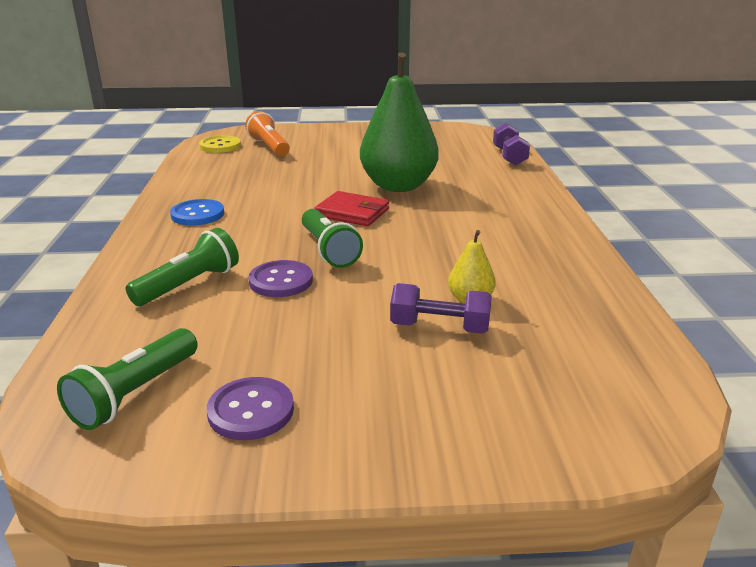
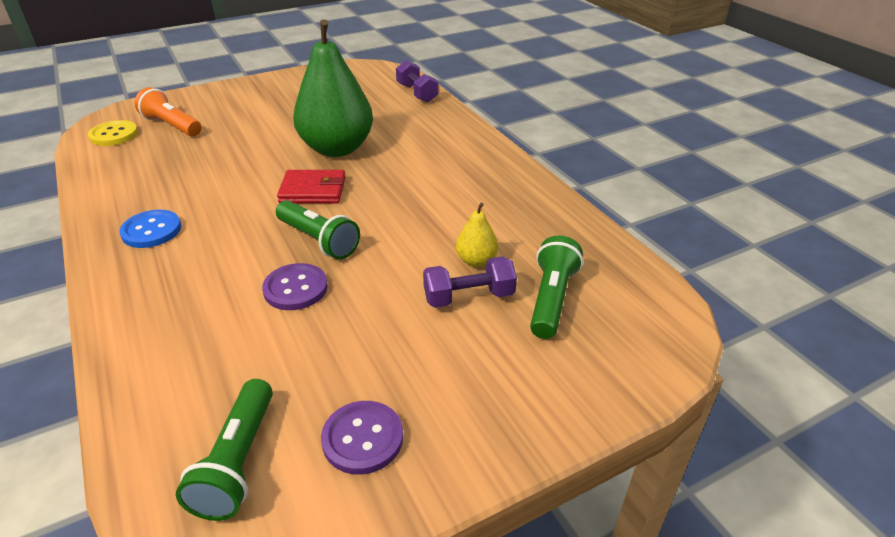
camera: 25 degrees left, 10 degrees up
(189, 284) = (204, 319): green flashlight -> green flashlight (551, 299)

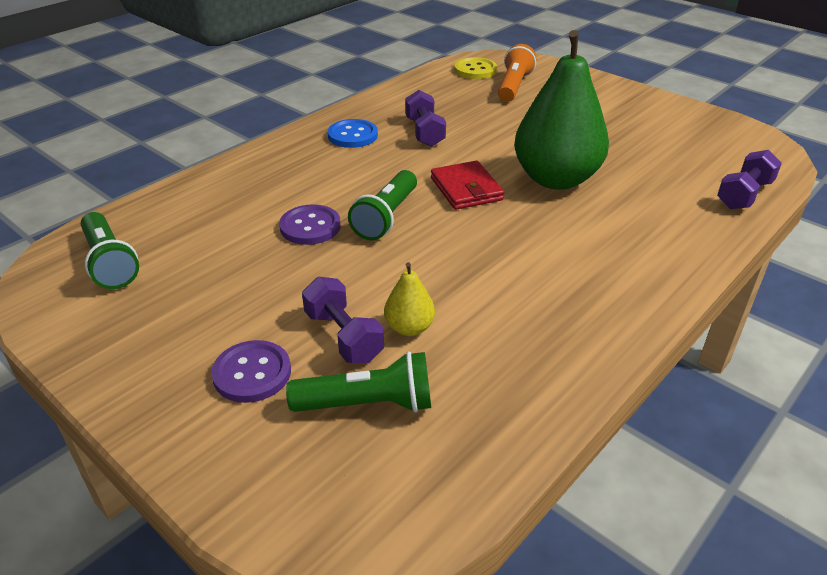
camera: 70 degrees right, 0 degrees up
(196, 188) = (424, 132): none -> purple dumbbell
(238, 462) = (110, 263): green flashlight -> green flashlight turned 105 degrees counterclockwise
(362, 438) = (138, 317): purple button -> purple button (252, 373)

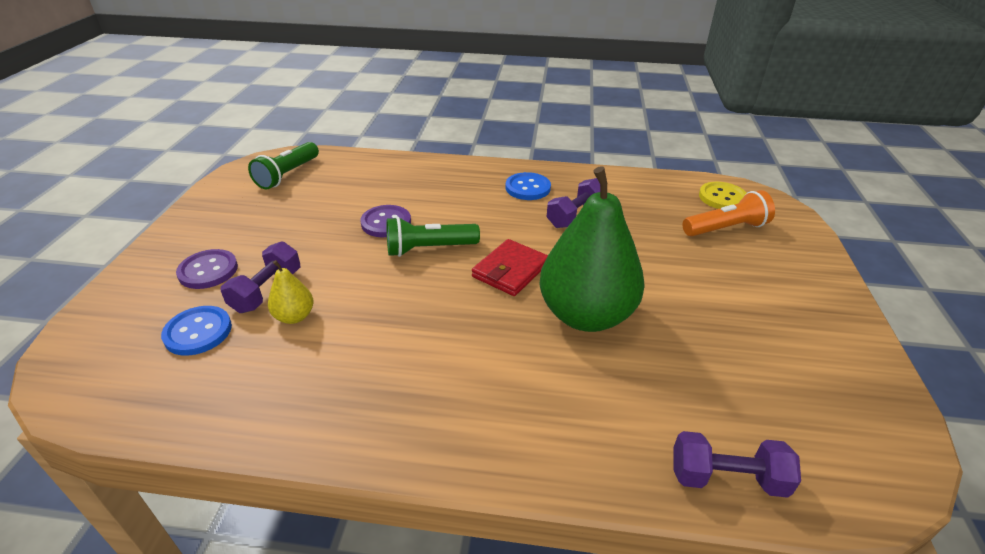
camera: 55 degrees right, 0 degrees up
(368, 404) = (198, 332): green flashlight -> blue button

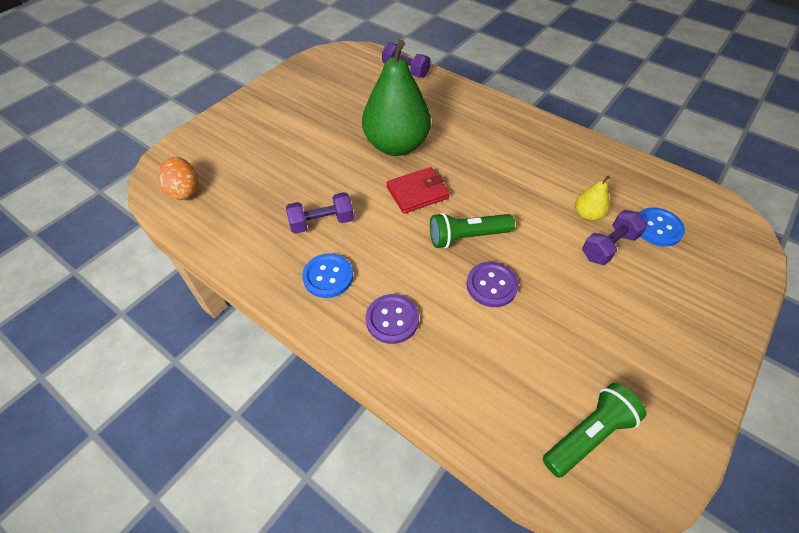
camera: 150 degrees left, 15 degrees up
(208, 271) = (663, 289): purple button -> purple button (392, 319)
(429, 249) = (467, 237): green flashlight -> green flashlight turned 150 degrees clockwise
(722, 198) = (184, 191): yellow button -> orange egg
(726, 228) = (229, 164): orange flashlight -> none

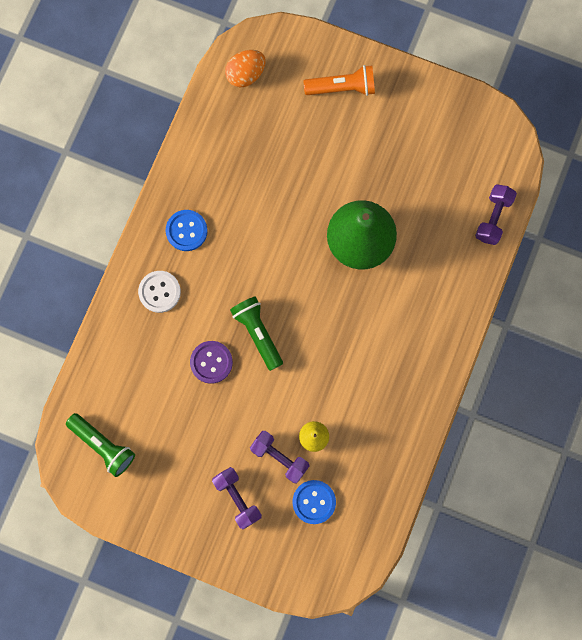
camera: 75 degrees right, 25 degrees up
(244, 129) = (342, 87): none -> orange flashlight
(322, 222) = (241, 206): purple dumbbell -> purple dumbbell (237, 498)
(392, 319) = (159, 292): purple button -> white button
(417, 192) = (300, 278): red wallet -> none

